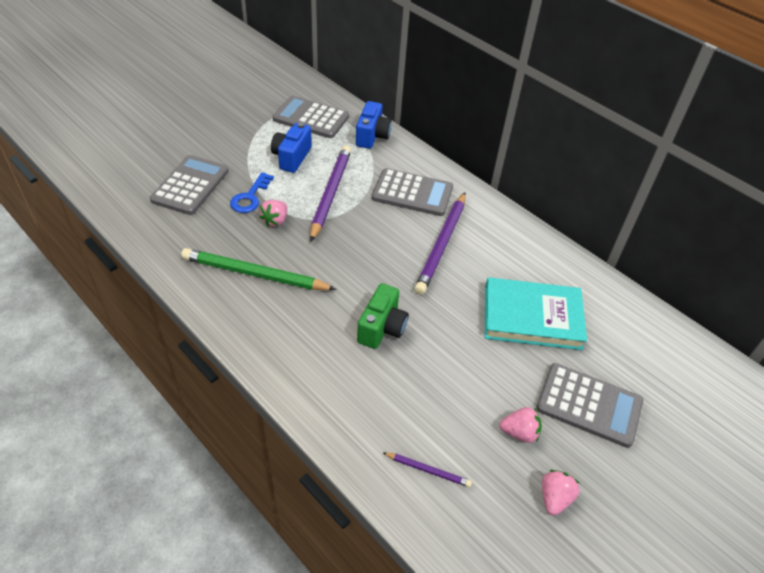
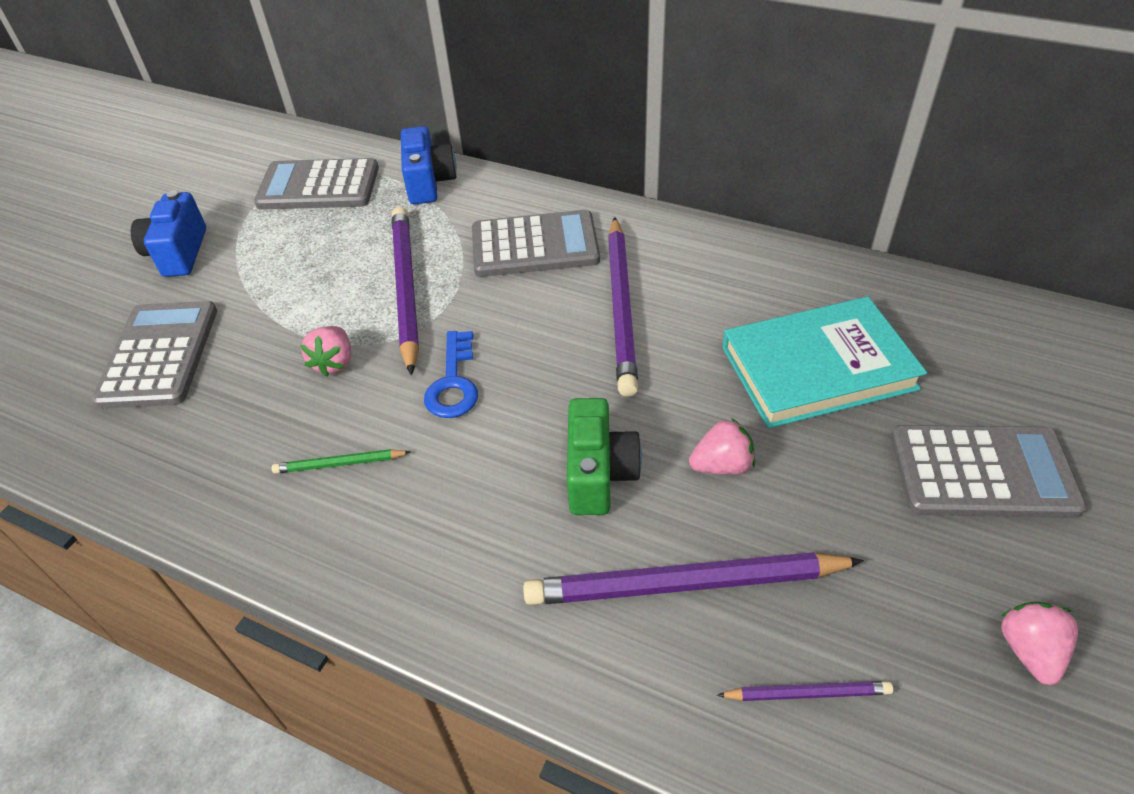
camera: 15 degrees left, 0 degrees up
(250, 197) = (273, 339): blue key -> blue key (453, 382)
(255, 274) = (340, 464): green pencil -> green pencil, size x0.47
(291, 157) = (315, 254): blue camera -> blue camera (178, 253)
(396, 397) = (685, 584): none -> purple pencil
(519, 432) = (910, 562): pink strawberry -> pink strawberry (722, 465)

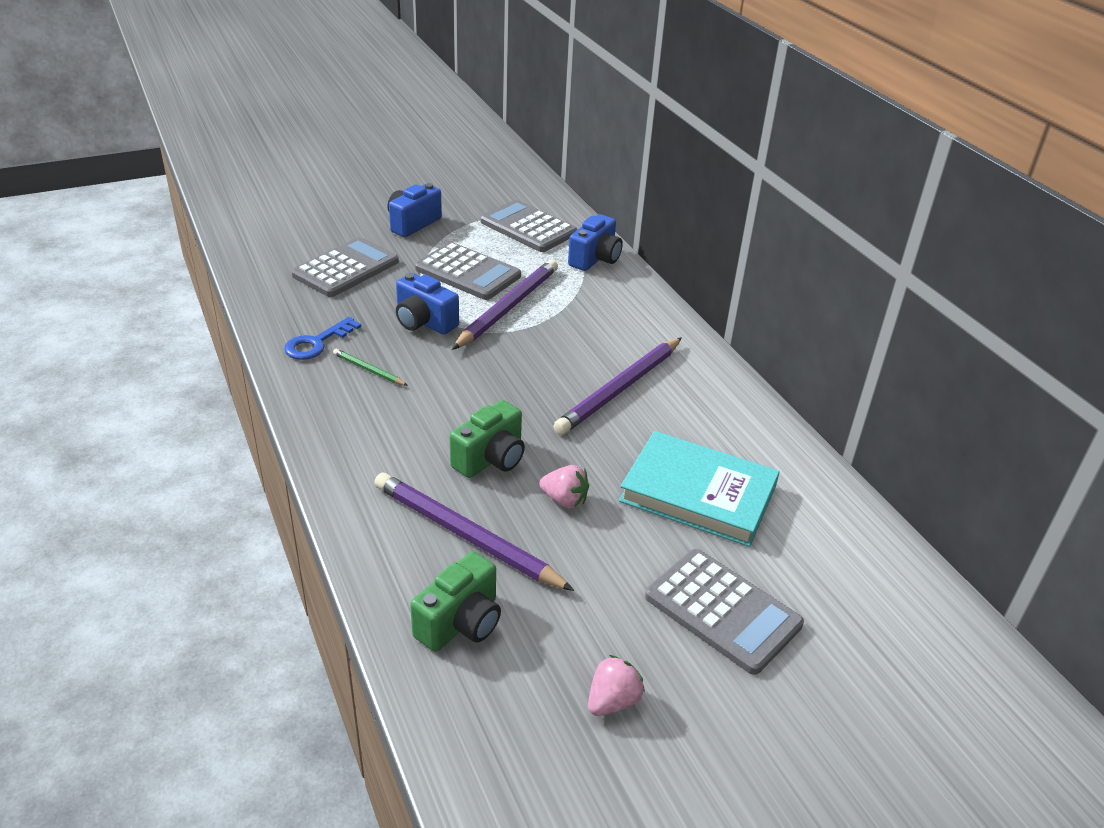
camera: 35 degrees right, 10 degrees down
(334, 363) = (424, 322): pink strawberry -> blue camera
(453, 382) = (472, 369): blue key -> blue key (317, 343)
(535, 245) = (613, 327): grey calculator -> grey calculator (468, 273)
(807, 693) = (461, 623): purple pencil -> green camera

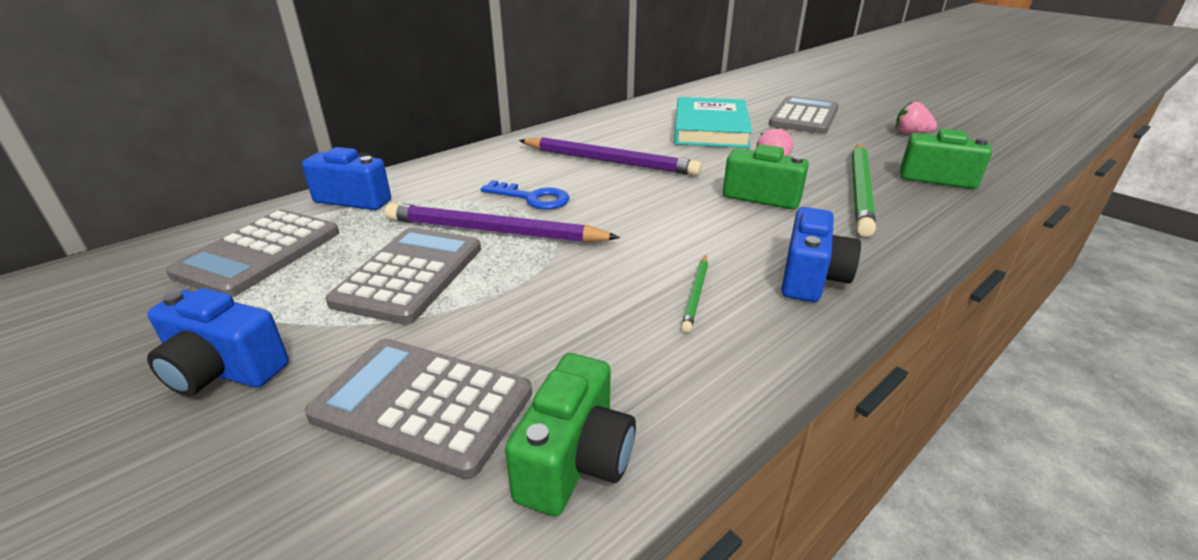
camera: 105 degrees left, 5 degrees down
(277, 300) = (575, 461): none -> green camera
(317, 343) = (672, 359): blue key -> blue key (532, 198)
(424, 322) = (559, 280): blue camera -> blue camera (811, 278)
(466, 535) = (860, 190): purple pencil -> green pencil

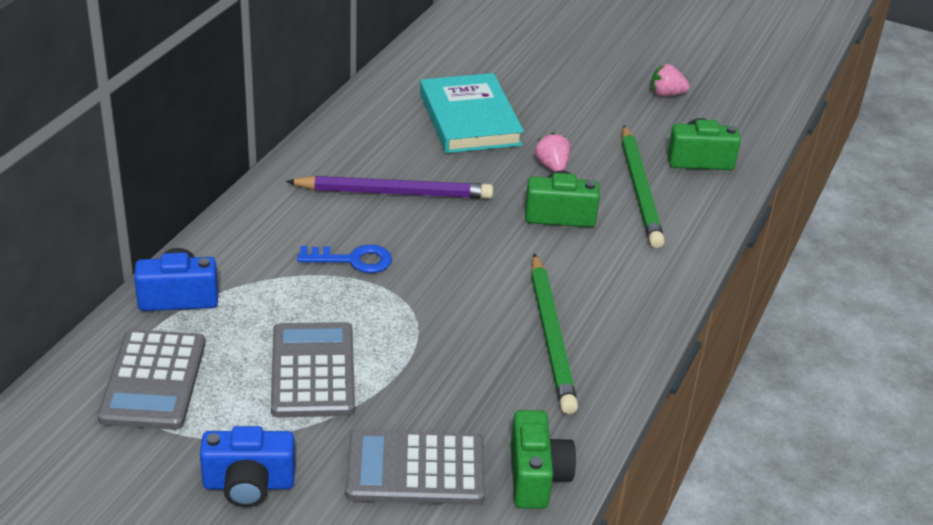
camera: 25 degrees left, 5 degrees up
(494, 231) = (348, 308): purple pencil -> none
(696, 294) = (551, 336): green pencil -> green pencil, size x2.15
(804, 117) = (557, 82): grey calculator -> none
(811, 278) = (628, 301): blue camera -> none

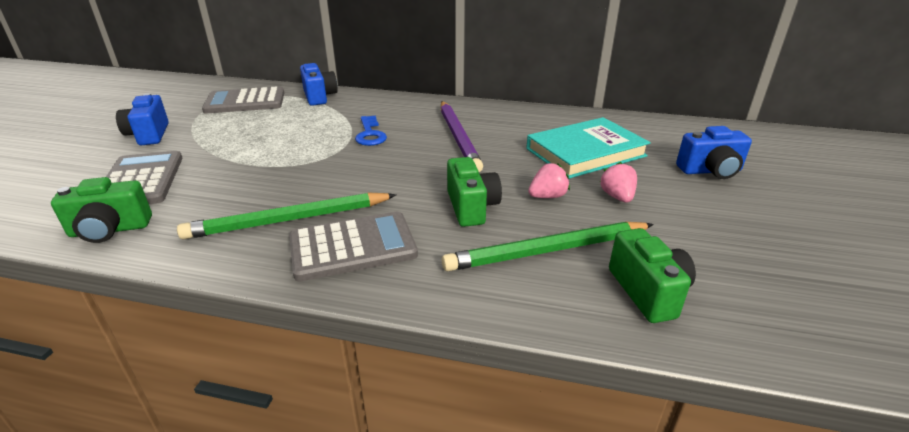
camera: 80 degrees right, 5 degrees down
(313, 371) = (250, 138): grey calculator -> grey calculator (352, 247)
(534, 66) = (710, 171): none -> blue camera
(666, 94) = (767, 255): pink strawberry -> pink strawberry (617, 197)

